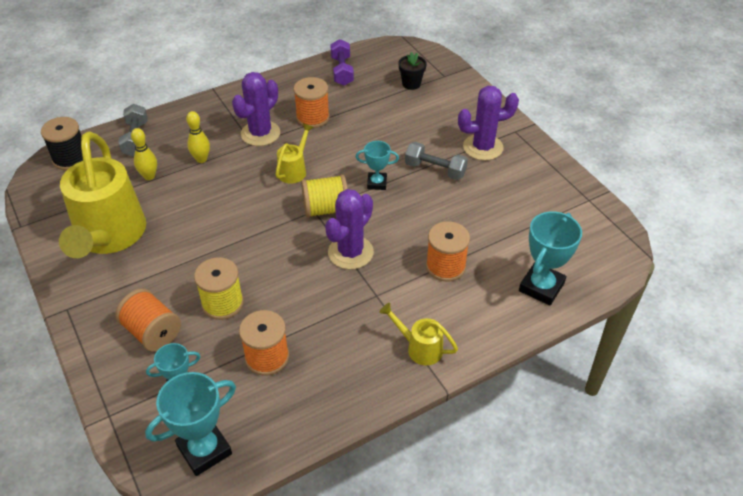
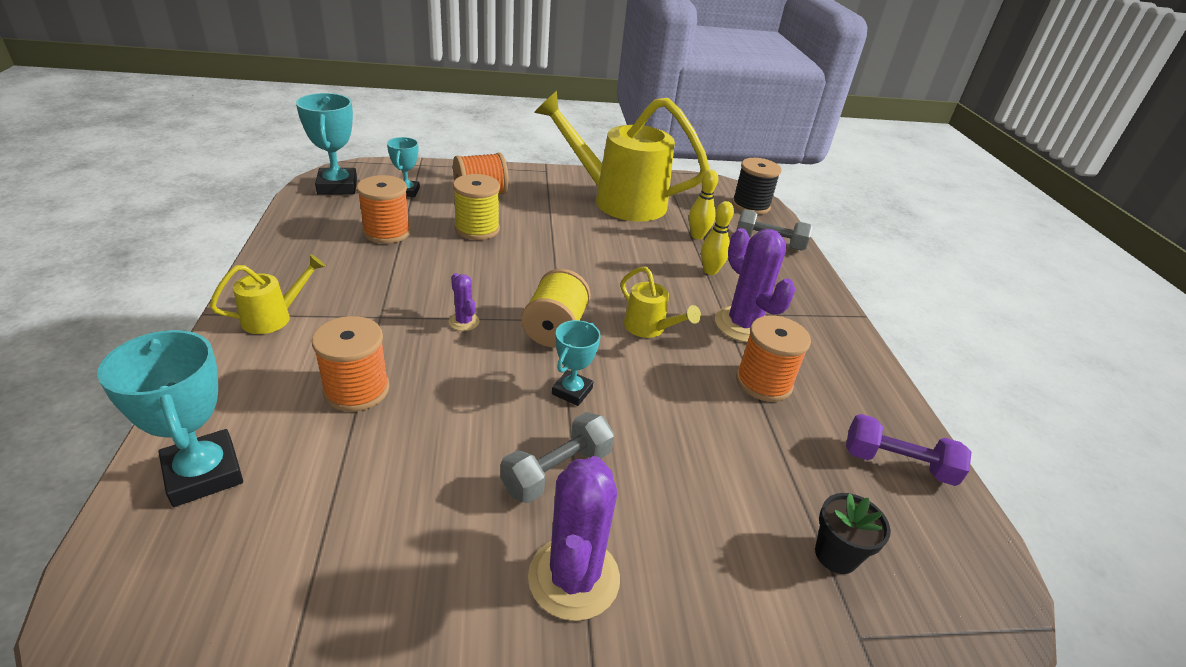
camera: 110 degrees right, 10 degrees down
(350, 252) = (464, 322): purple cactus -> purple cactus, size x0.49

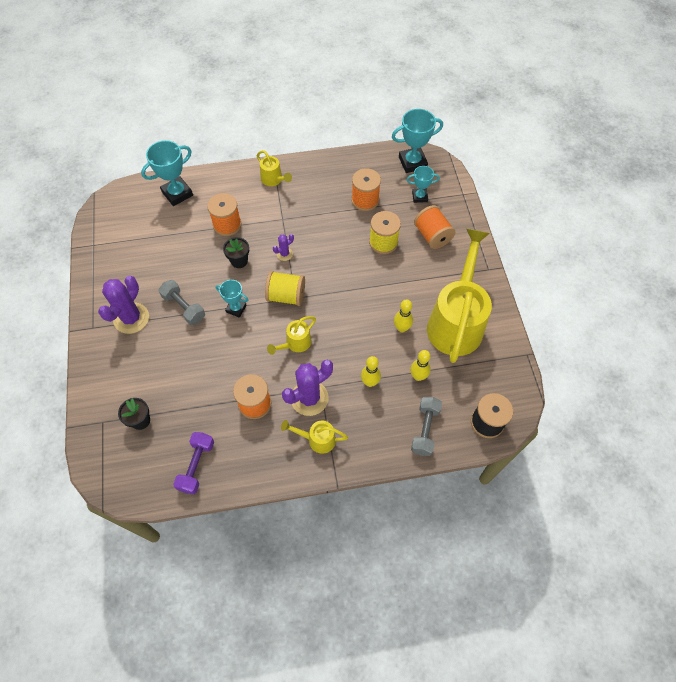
camera: 90 degrees right, 25 degrees up
(460, 379) = (239, 261): none -> black flower pot
(574, 578) = (131, 318): purple cactus -> purple cactus turned 75 degrees counterclockwise
(626, 236) = (401, 328): none -> yellow bowling pin
(807, 325) = (317, 439): none -> yellow watering can

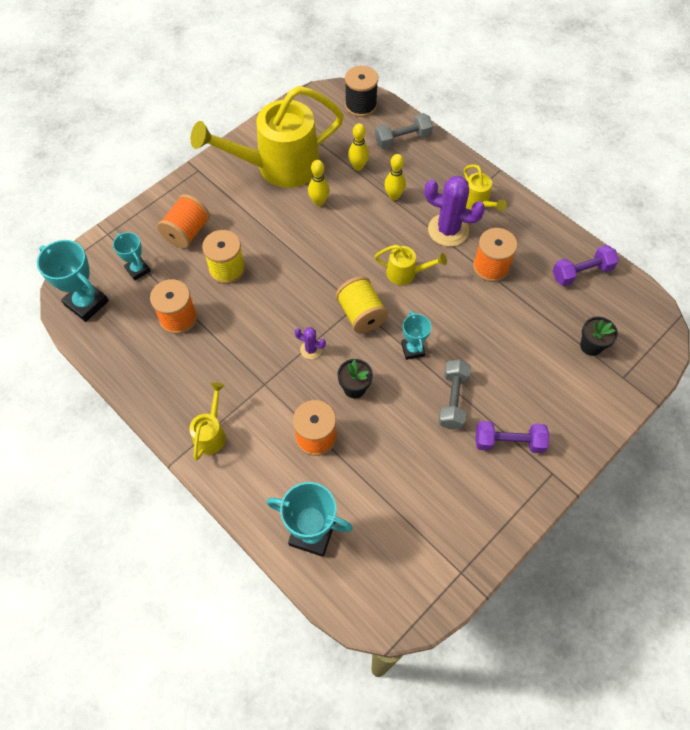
camera: 125 degrees left, 0 degrees up
(131, 318) = (508, 442): purple cactus -> purple dumbbell

